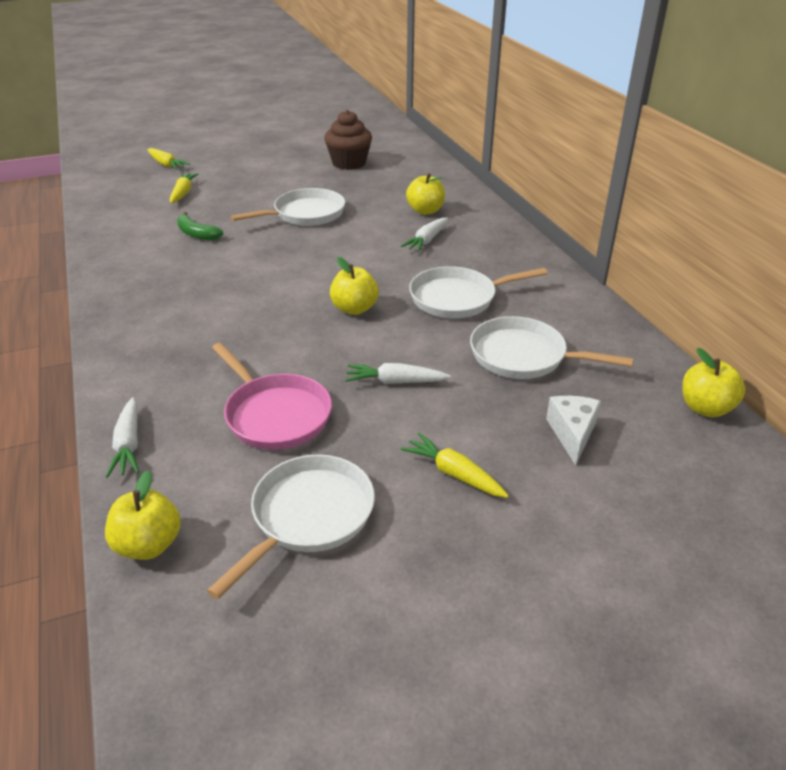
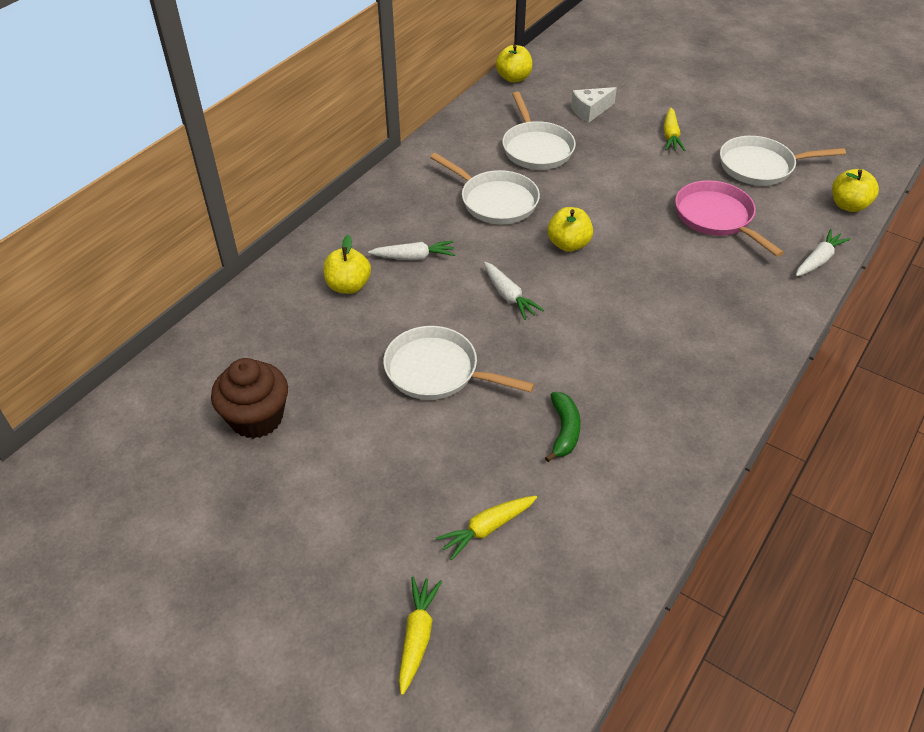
camera: 125 degrees left, 10 degrees up
(275, 414) = (716, 218): pink pan -> pink pan turned 45 degrees counterclockwise
(395, 382) = (626, 186): white carrot -> white carrot (508, 296)

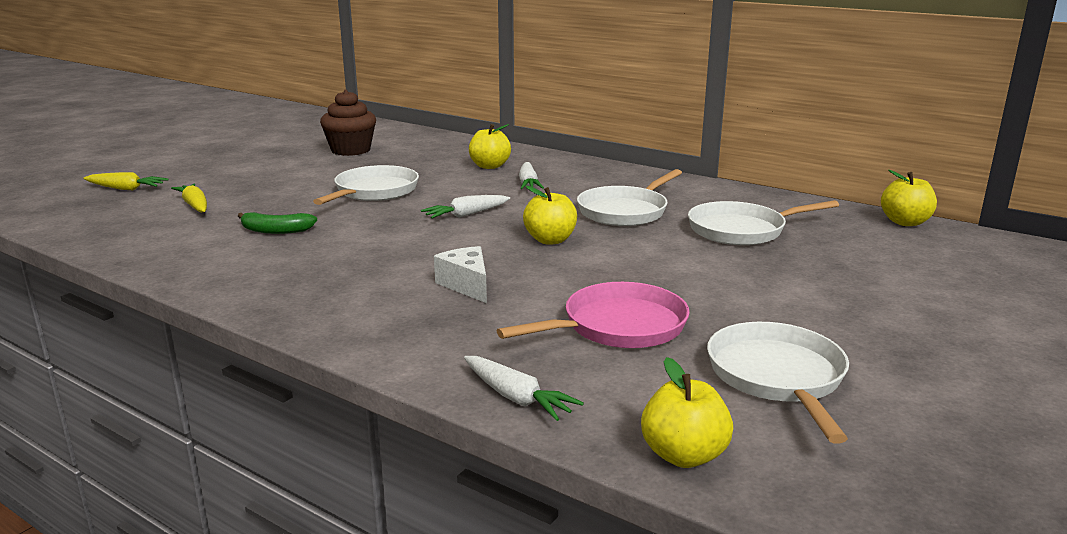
camera: 90 degrees right, 25 degrees down
(590, 111) = (857, 261): white cheese -> white cheese (466, 285)
(670, 136) = (828, 310): yellow carrot -> none

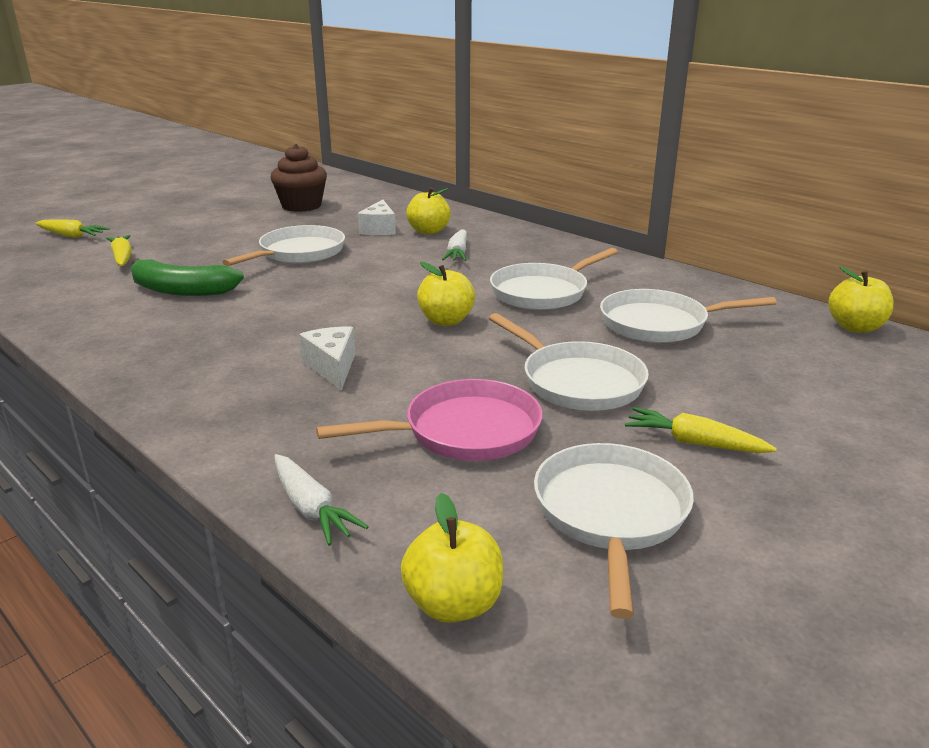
camera: 10 degrees right, 5 degrees up
(276, 231) = (181, 290): green banana -> green banana, size x1.54
(441, 167) = (379, 229): none -> white cheese
(466, 215) = (376, 285): white carrot -> none
(695, 280) = (577, 381): none -> white pan
(818, 319) = (694, 443): none -> yellow carrot

